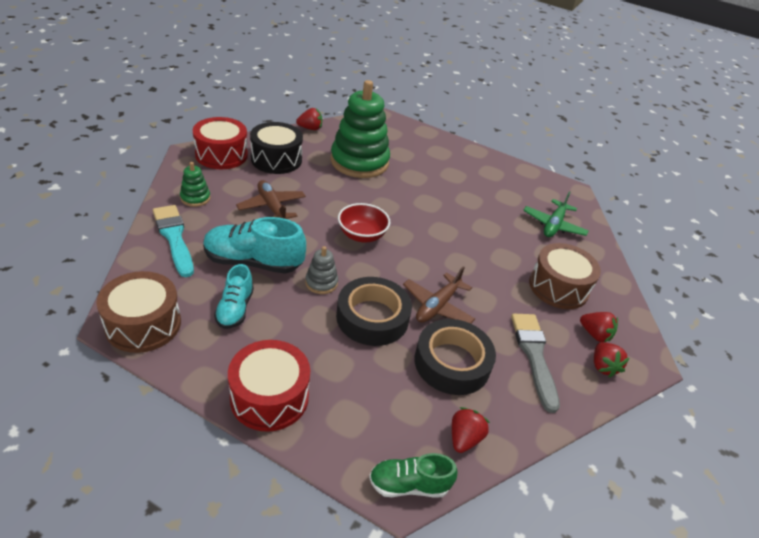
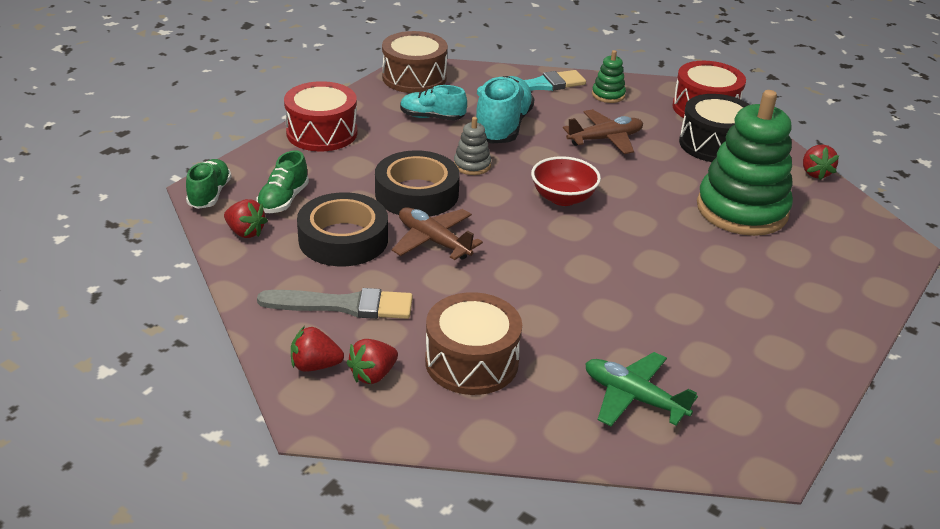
camera: 100 degrees right, 5 degrees down
(404, 415) = (283, 200): none -> green shoe

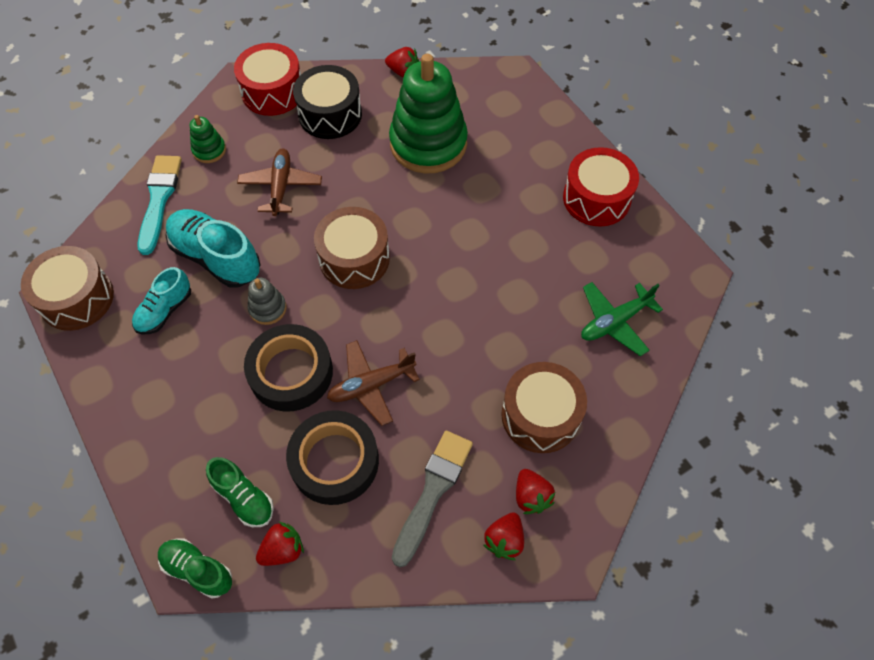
camera: 65 degrees left, 25 degrees up
(322, 133) = (136, 423): red drum -> red drum (596, 198)
(563, 198) = (354, 258): red bowl -> brown drum

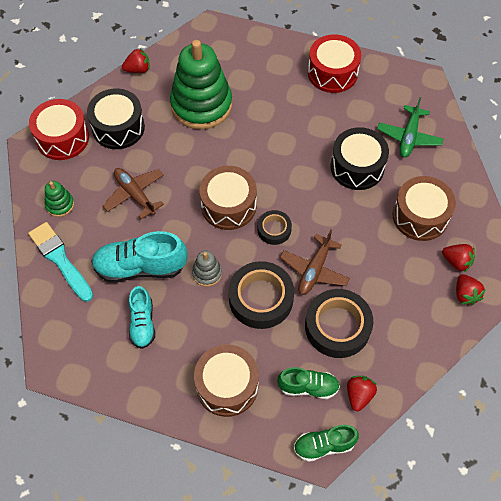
camera: 40 degrees left, 0 degrees up
(76, 298) = (73, 360): brown drum -> brown drum (227, 386)
(373, 314) = (274, 229): none -> black tape
(433, 491) = (405, 300): grey brush -> none
(523, 313) = (357, 167): none -> black drum

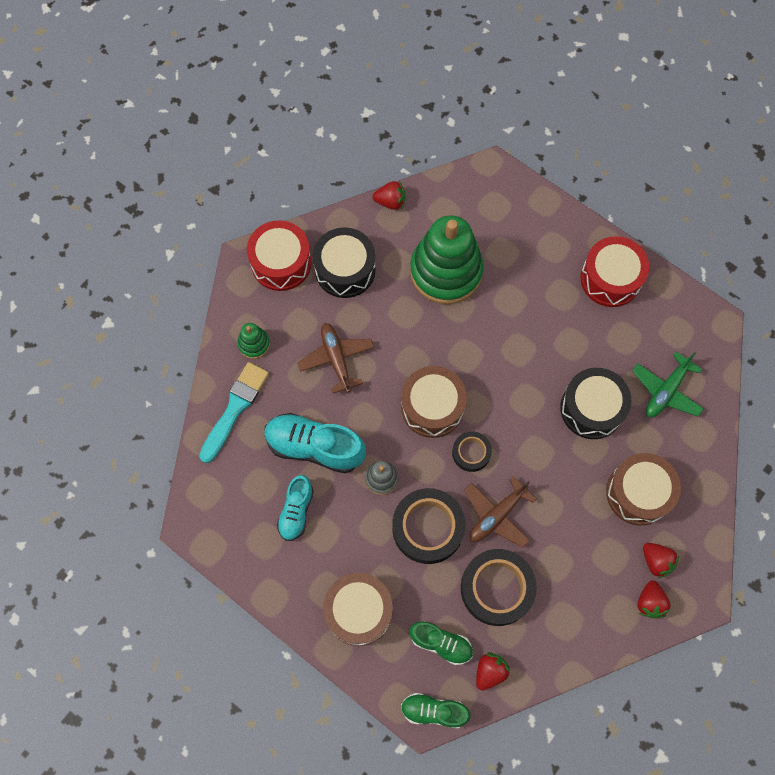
camera: 20 degrees right, 10 degrees up
(60, 259) = (235, 408): turquoise brush -> turquoise brush turned 45 degrees clockwise

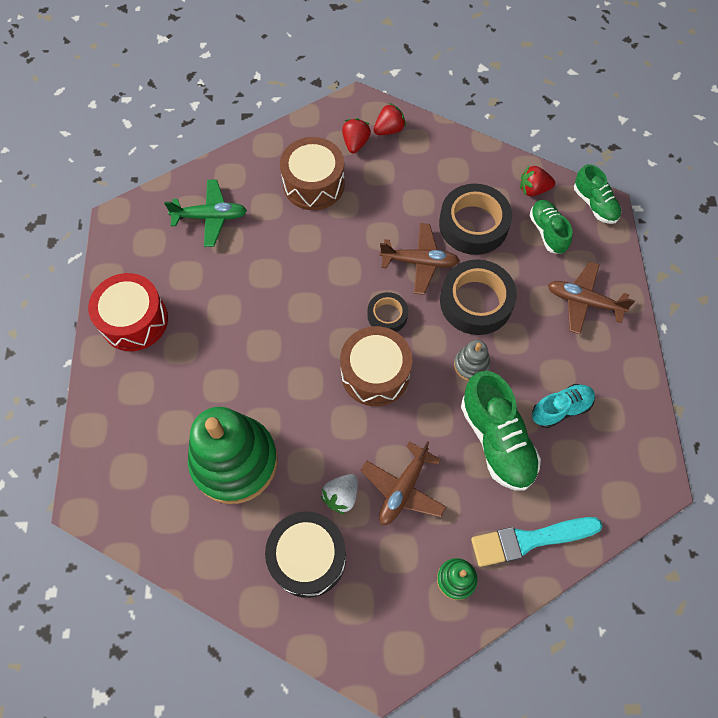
camera: 130 degrees left, 5 degrees down
(281, 263) = (352, 630): red drum -> none
(314, 447) = (496, 440): turquoise shoe -> green shoe
(359, 611) = (583, 301): brown drum -> brown plane
(365, 318) = (341, 496): none -> white strawberry
(390, 202) = (196, 575): red strawberry -> none
(591, 408) = (271, 257): black drum -> none

